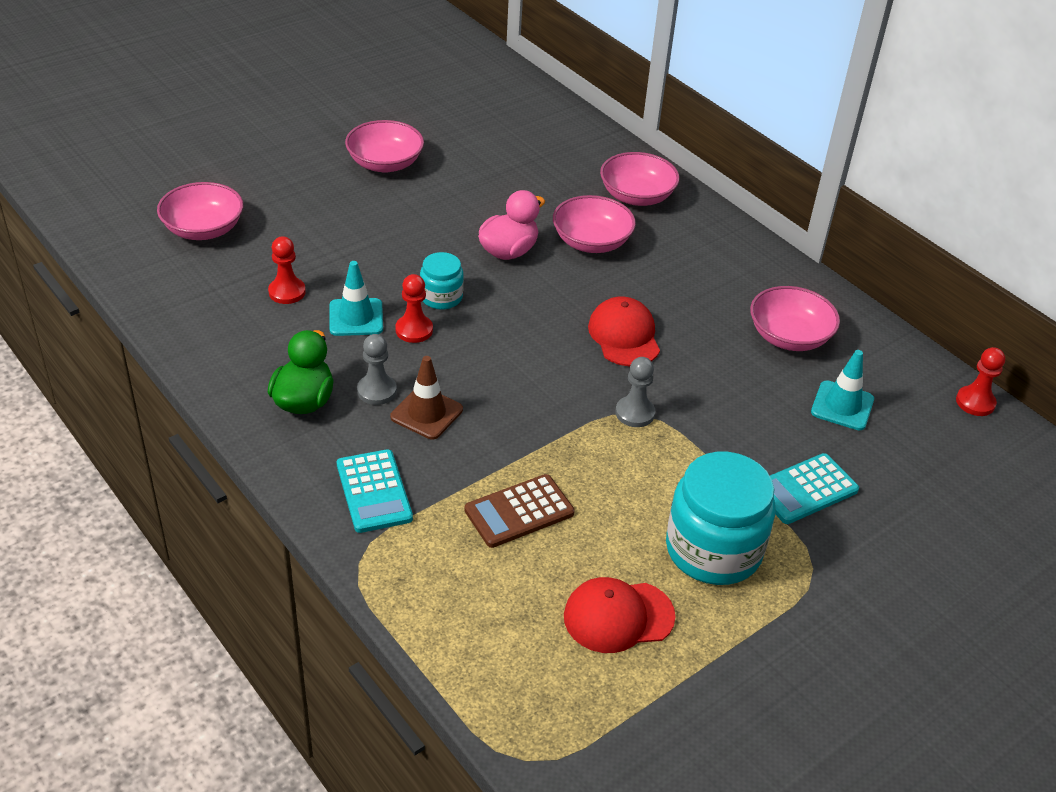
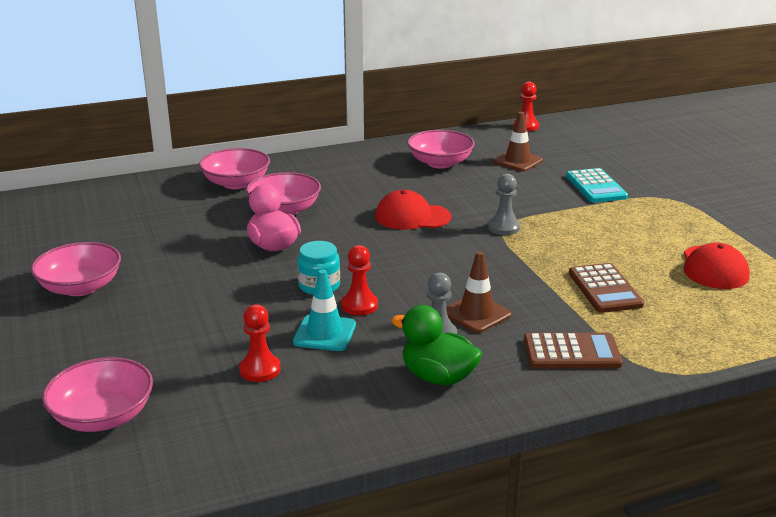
camera: 70 degrees left, 15 degrees down
(374, 492) = (571, 352): turquoise calculator -> brown calculator
(713, 550) = (650, 225): turquoise jar -> none
(842, 406) = (517, 161): turquoise traffic cone -> brown traffic cone

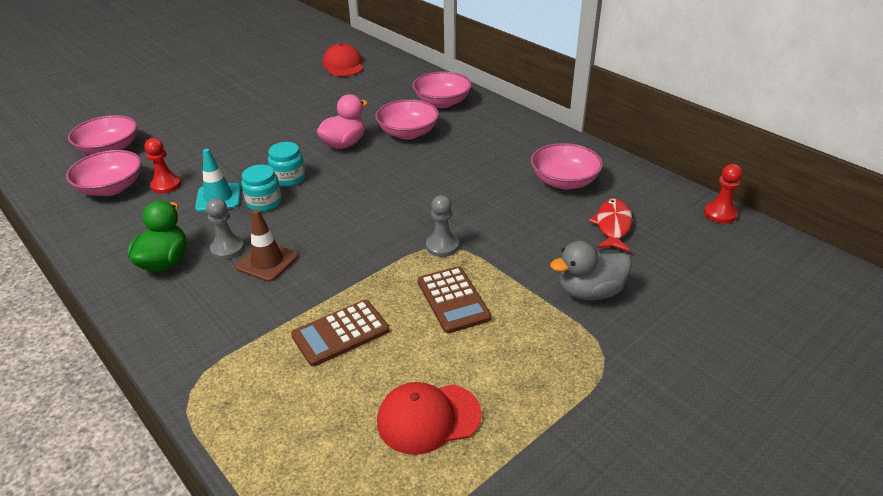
camera: 70 degrees right, 10 degrees up
(80, 287) = (256, 98): pink bowl -> pink bowl (111, 188)
(359, 305) = (264, 202): red pawn -> turquoise jar
(412, 217) = (433, 192): red cap -> red cap (343, 65)
(517, 161) = (612, 226): brown traffic cone -> red fish
(571, 352) = (213, 328): brown calculator -> brown calculator (453, 300)
(595, 187) = (589, 292): turquoise calculator -> grey duck

